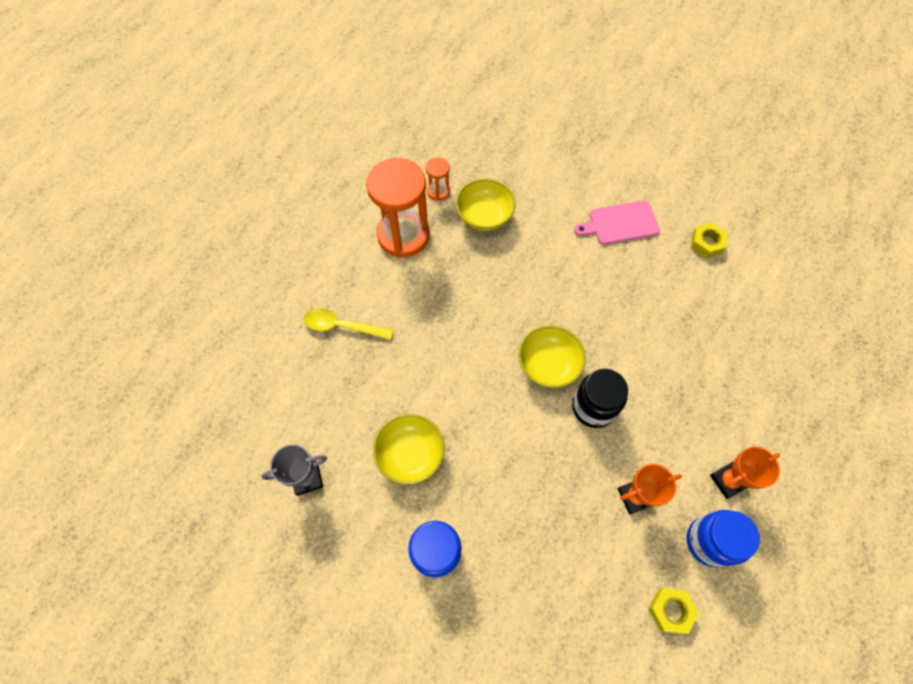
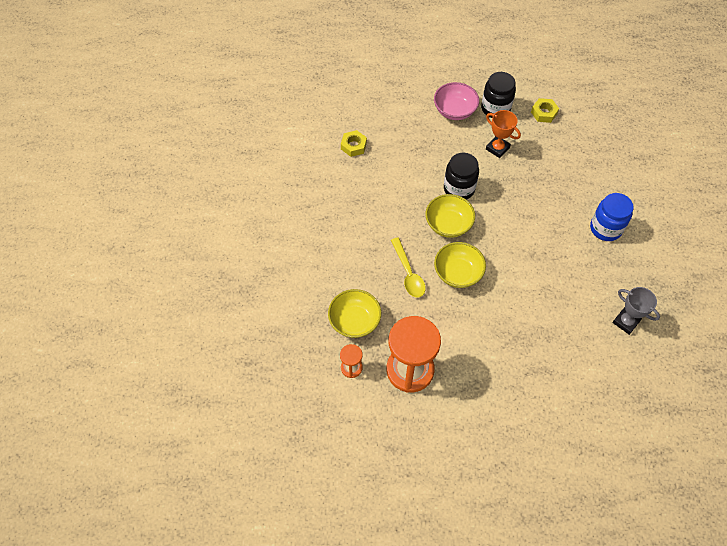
camera: 120 degrees left, 5 degrees down
(342, 326) = (514, 367): yellow spoon -> yellow spoon (408, 273)
(410, 454) = (564, 272): yellow bowl -> yellow bowl (458, 273)
(620, 223) = (305, 228): pink cutting board -> none
(706, 243) = (290, 172): yellow nut -> yellow nut (353, 146)
(709, 541) = (495, 108): blue jar -> black jar
(728, 480) = (454, 110): orange trophy -> pink bowl

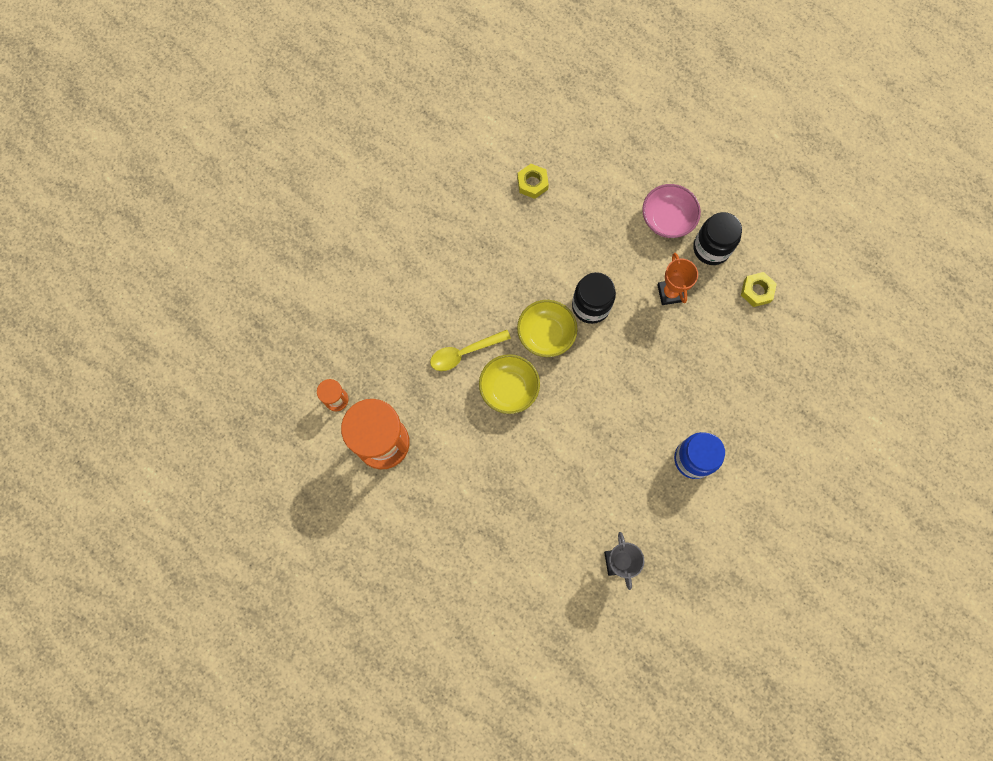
camera: 40 degrees right, 15 degrees up
(354, 321) = (377, 359): yellow bowl -> none
(408, 273) = (464, 353): yellow spoon -> yellow spoon turned 45 degrees clockwise

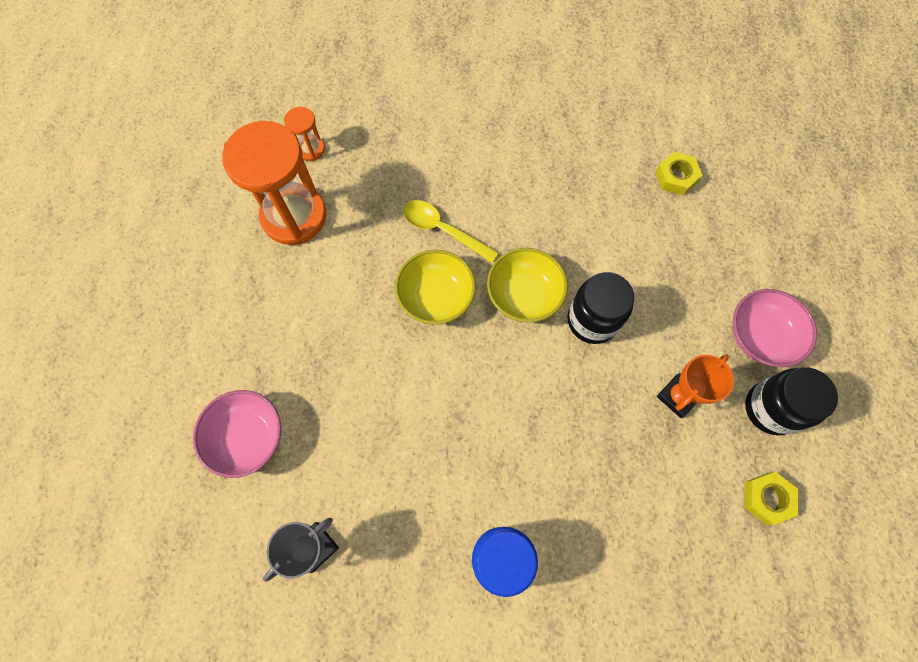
camera: 55 degrees right, 5 degrees down
(522, 564) = (248, 437): none -> pink bowl

